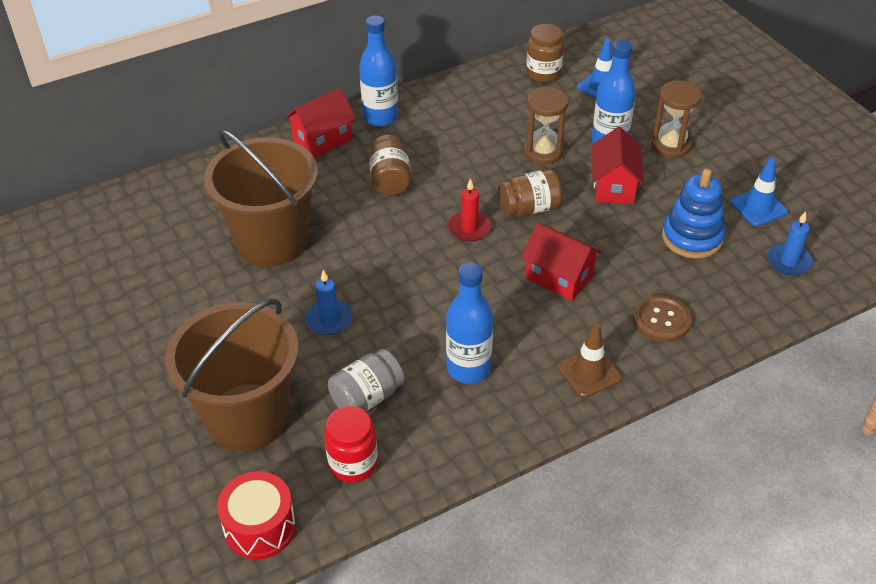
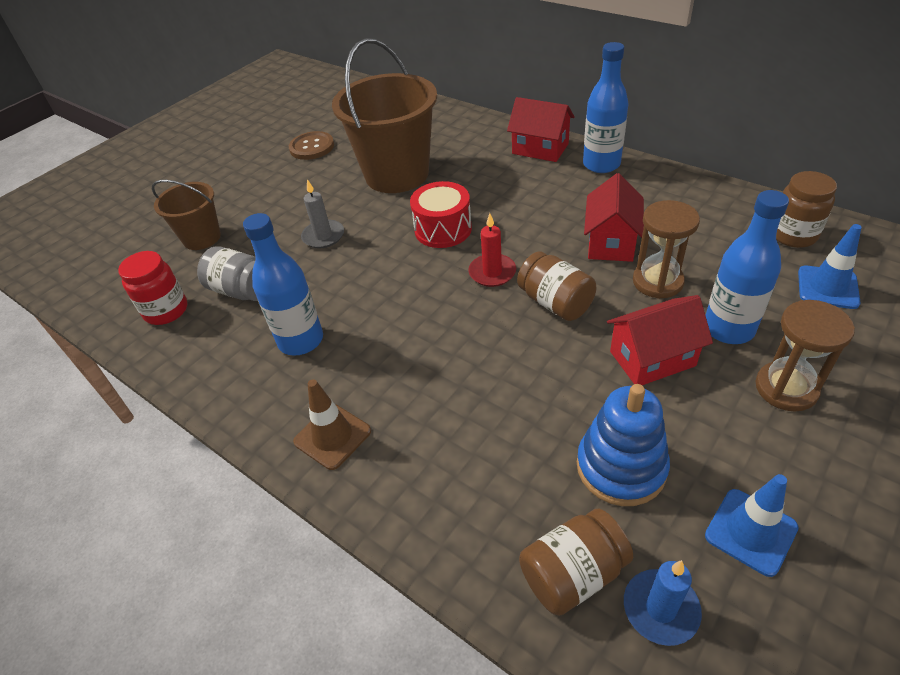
camera: 70 degrees right, 0 degrees up
(247, 417) = (202, 238): brown bucket -> brown bucket, size x0.54
(260, 527) = (94, 287): red drum -> red drum (443, 229)
(329, 319) = (323, 236): blue candle -> grey candle
(390, 180) = (520, 202): brown jar -> brown jar (572, 574)
(559, 277) = (464, 362): red house -> red house (611, 242)
(661, 320) = (448, 480): brown button -> brown button (312, 147)

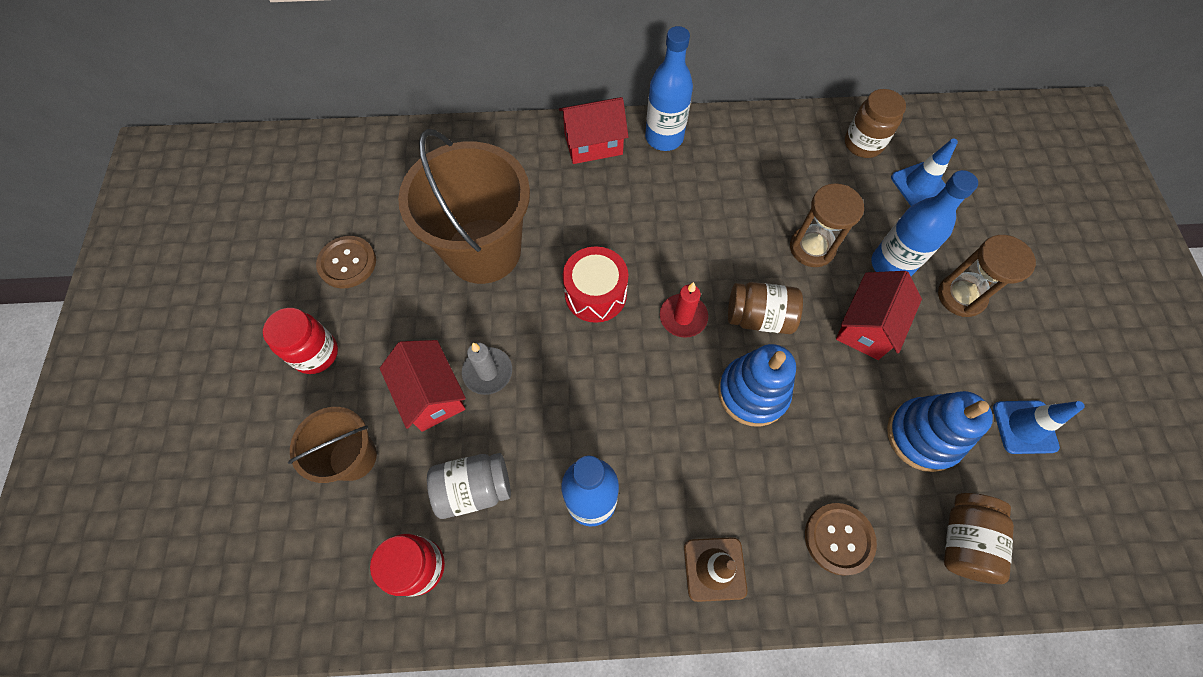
camera: 45 degrees left, 20 degrees up
(244, 181) = (316, 353): none -> red jar
(453, 487) = (839, 538): none -> brown button
(493, 346) = (753, 392): none -> blue stacking toy
(611, 242) = (746, 226): red house -> red house (432, 394)
(660, 608) = (1024, 522): blue candle -> none

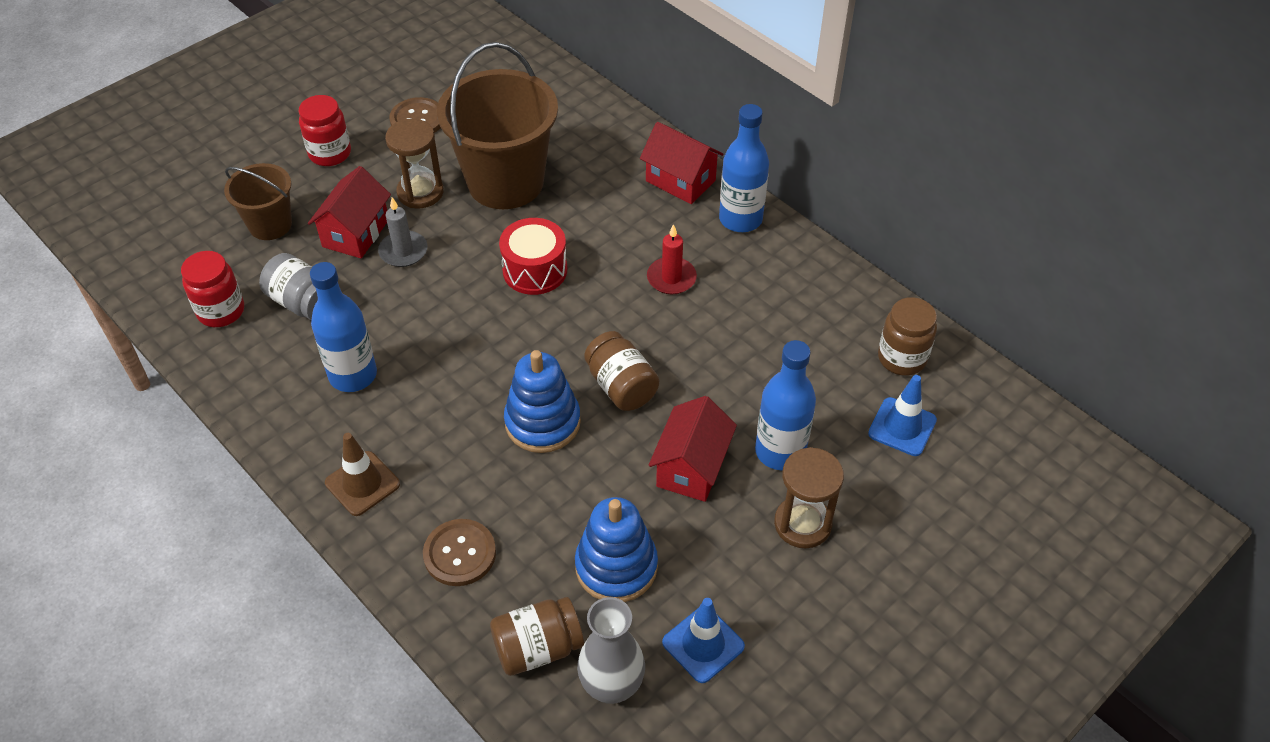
camera: 50 degrees right, 15 degrees down
(683, 317) = (569, 336): red candle -> red candle (671, 278)
(812, 248) = (735, 384): brown hourglass -> brown hourglass (420, 192)
(867, 326) = (691, 467): red house -> red house turned 60 degrees counterclockwise
(1026, 511) = (612, 686): none -> grey vase

